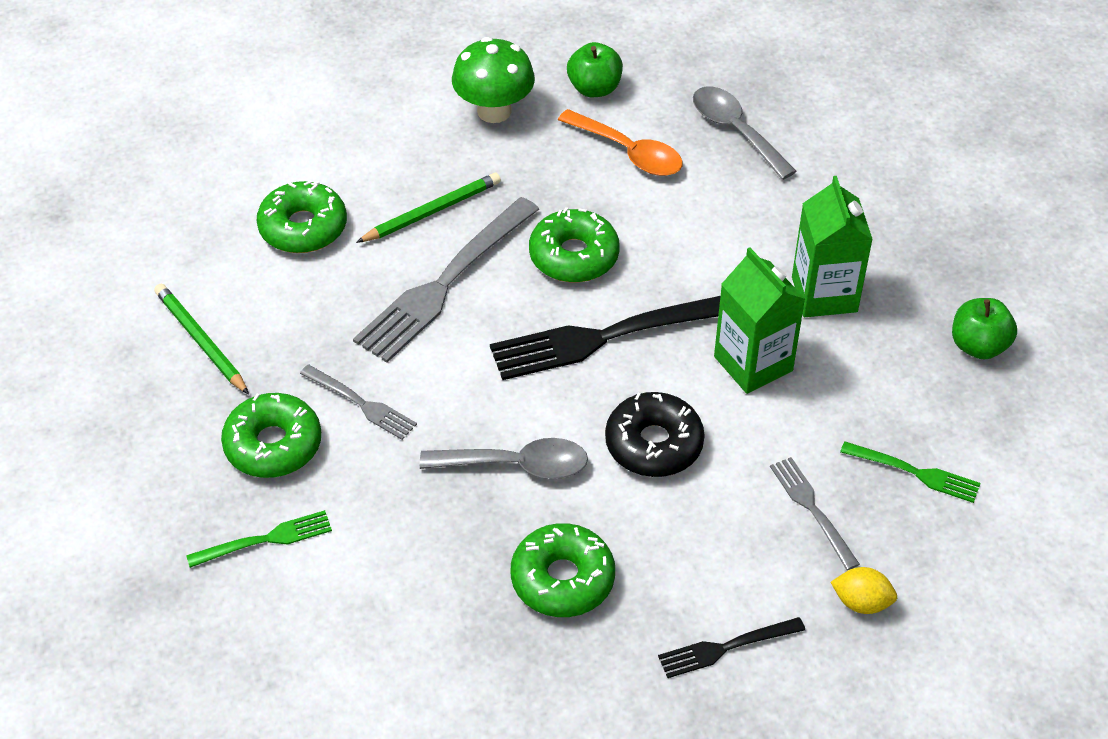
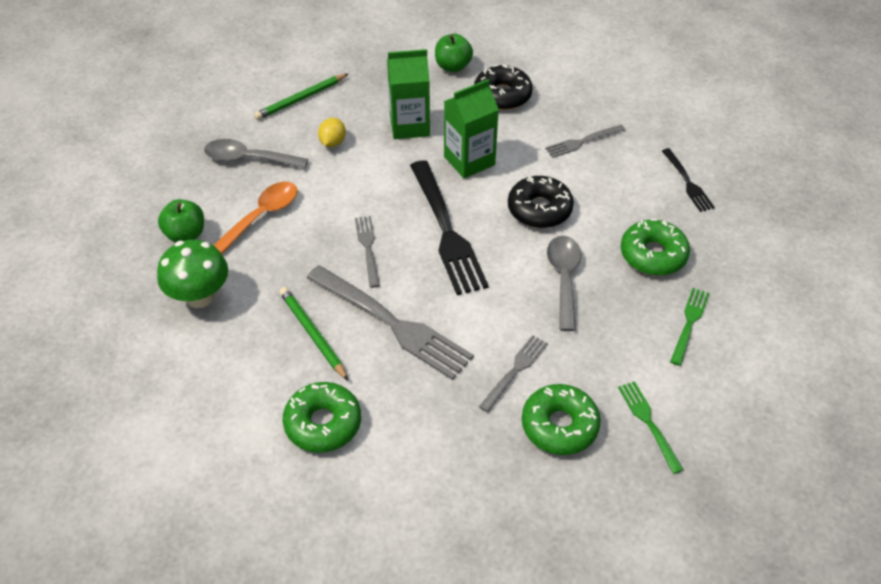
camera: 90 degrees left, 0 degrees up
(201, 341) = (453, 489): green pencil -> green pencil (301, 99)
(574, 256) = (368, 248): green donut -> grey fork
(735, 131) = (248, 159): grey spoon -> grey spoon turned 45 degrees clockwise
(861, 602) = (645, 126): yellow lemon -> yellow lemon (333, 142)
(914, 408) = (502, 95): none -> black donut
(915, 473) = (550, 99): green fork -> green fork (689, 323)

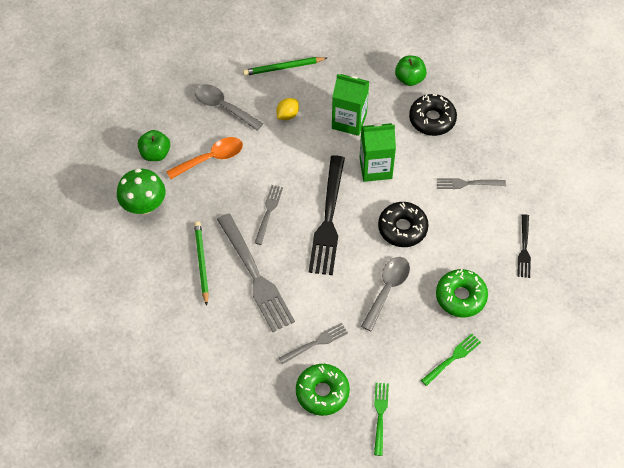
camera: 25 degrees right, 10 degrees up
(323, 423) = (178, 328): green donut -> none

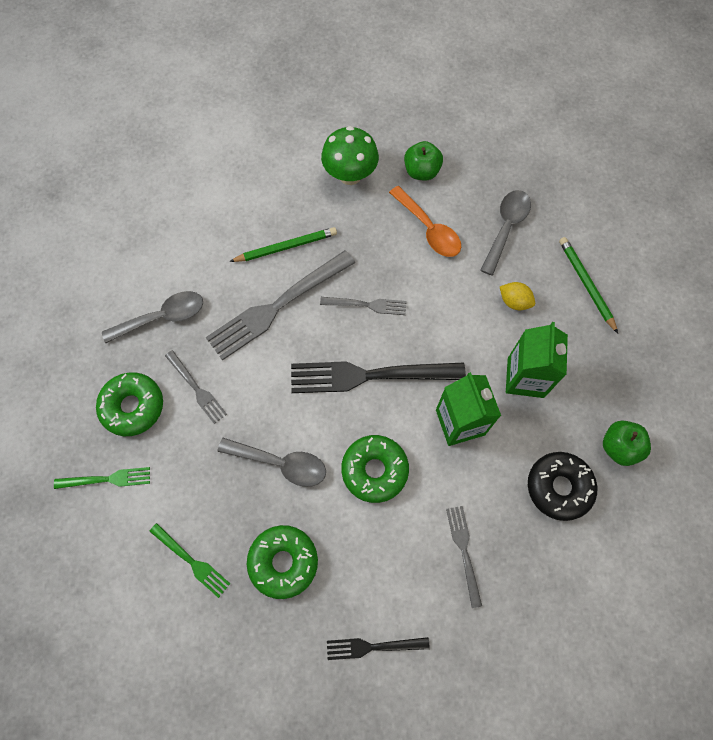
camera: 80 degrees right, 10 degrees up
(246, 364) = (162, 317): none -> grey spoon
(402, 228) = (374, 470): black donut -> green donut

